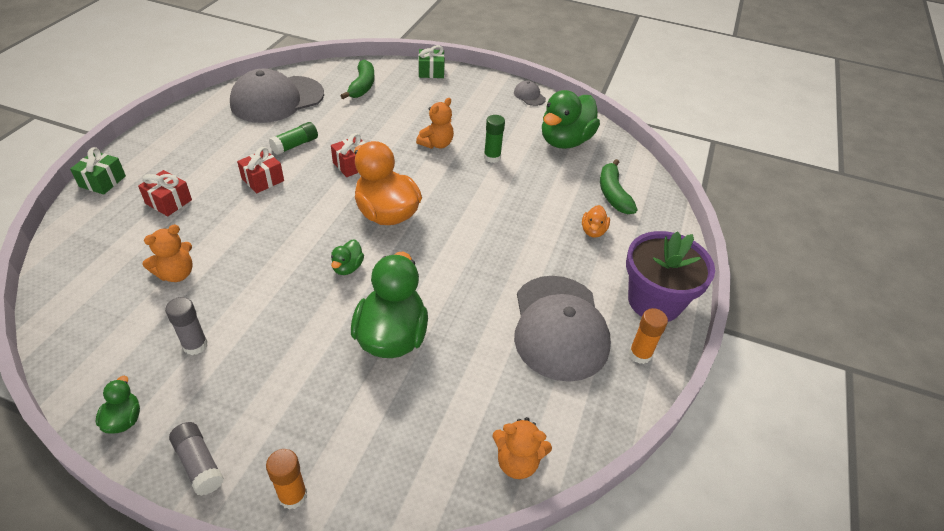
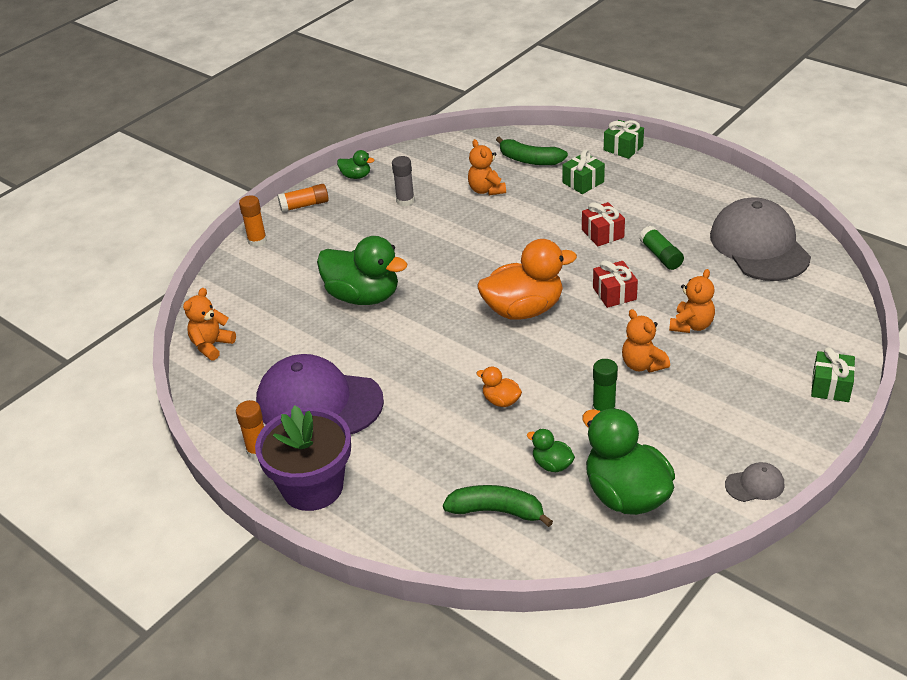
camera: 115 degrees right, 5 degrees down
(169, 202) = (583, 182): red gift -> green gift
(199, 464) = (304, 205): grey glue stick -> orange glue stick
(347, 267) = (455, 278): green duck -> green duck (552, 464)
(362, 86) = (790, 315): green banana -> green banana (529, 160)
(384, 125) = (691, 325): none -> orange teddy bear
(559, 327) = (319, 402): grey cap -> purple cap
(593, 231) = (437, 468): orange duck -> orange duck (501, 401)

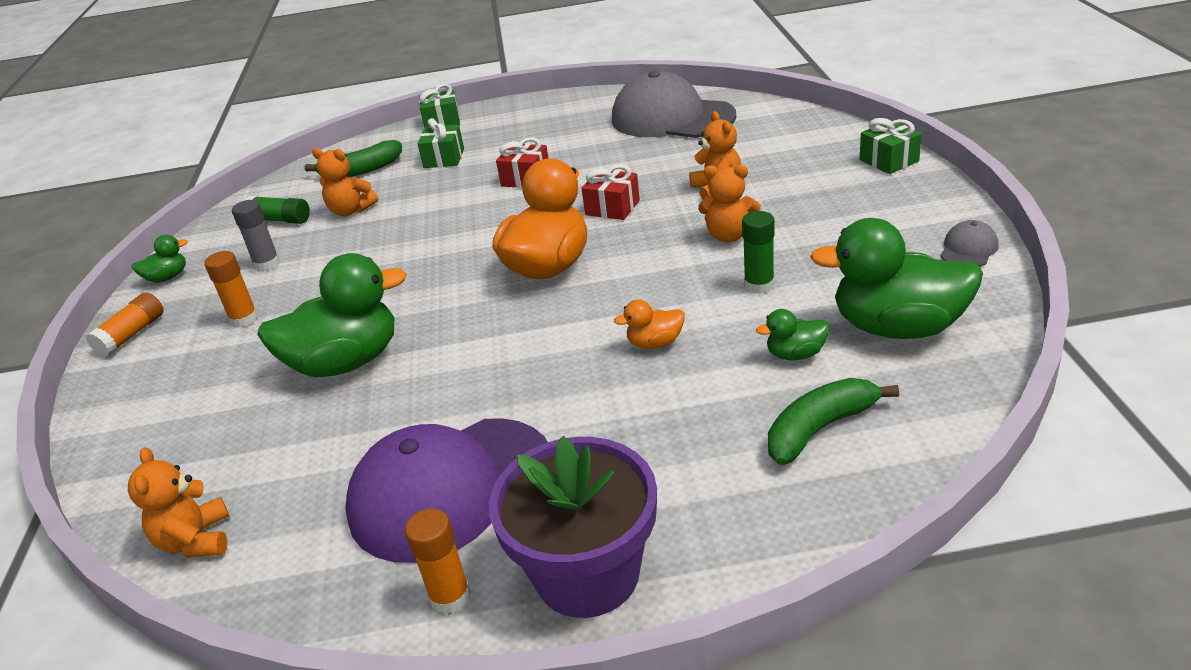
camera: 45 degrees left, 5 degrees down
(257, 241) = (109, 401): orange glue stick -> orange glue stick (244, 319)
(660, 255) = (605, 164): green glue stick -> green glue stick (280, 220)

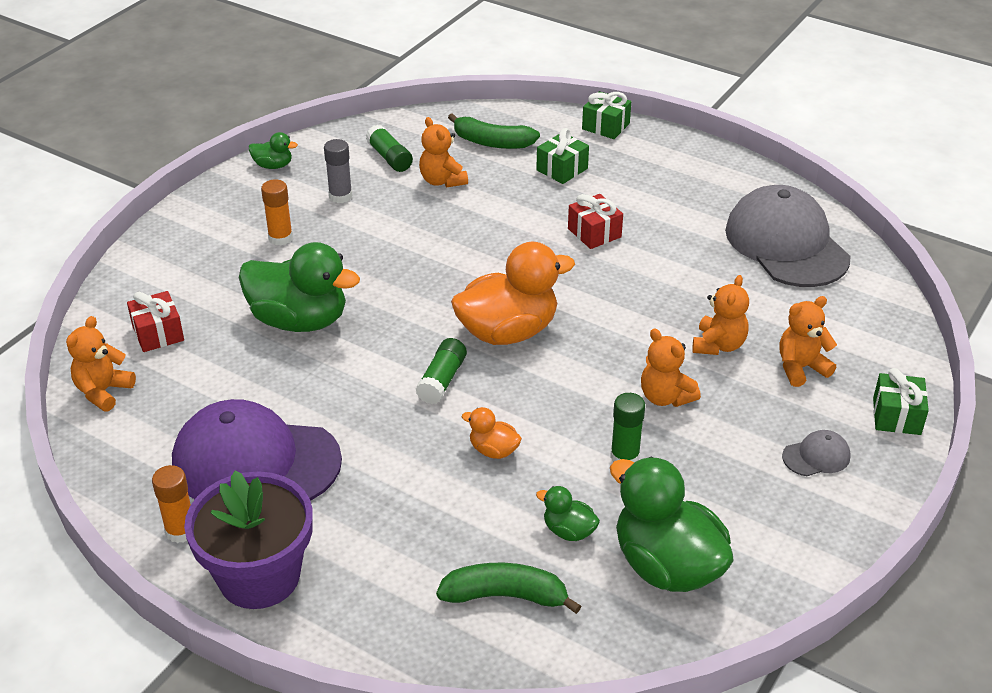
camera: 35 degrees right, 5 degrees up
(132, 335) = (209, 204): orange glue stick -> none
(540, 326) = (442, 380): none -> green glue stick
(612, 208) = (618, 308): red gift -> red gift (158, 333)
(790, 170) = (800, 368): none -> orange teddy bear
(968, 249) = (823, 545): grey cap -> grey cap (816, 456)

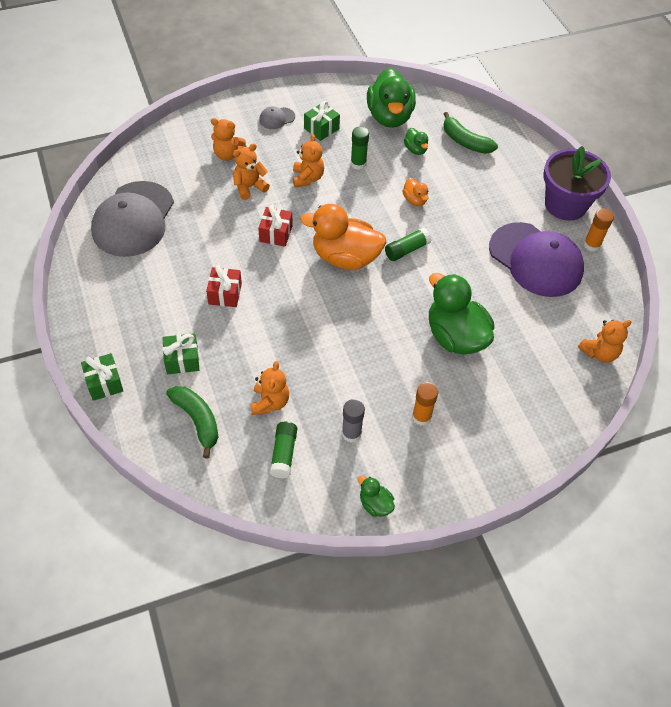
camera: 145 degrees left, 15 degrees up
(158, 333) = (547, 379): red gift -> red gift (276, 233)
(816, 456) = (277, 118): grey cap -> grey cap turned 45 degrees counterclockwise
(896, 416) = (219, 113): green gift -> green gift (321, 129)

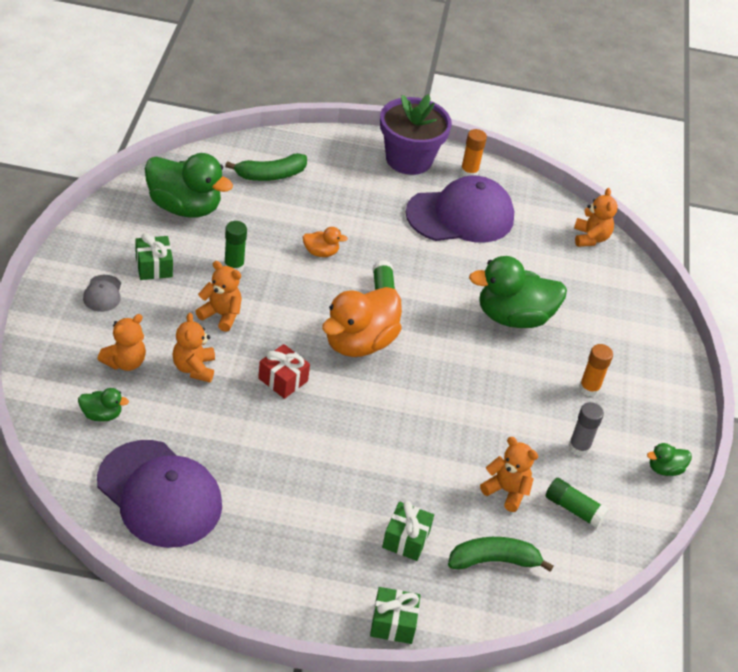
camera: 65 degrees left, 10 degrees down
(133, 219) = (159, 494): grey cap -> purple cap
(225, 294) = (338, 462): red gift -> none
(415, 149) = (250, 214): green duck -> green duck (101, 415)

